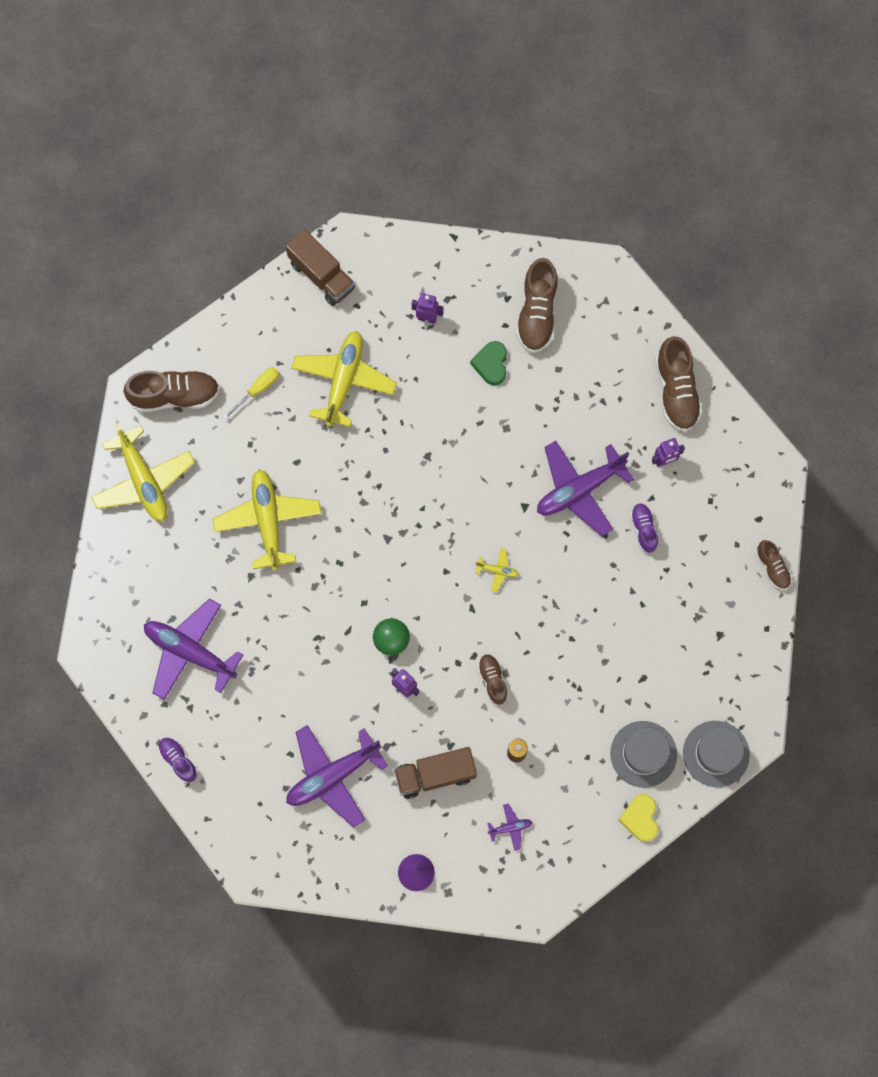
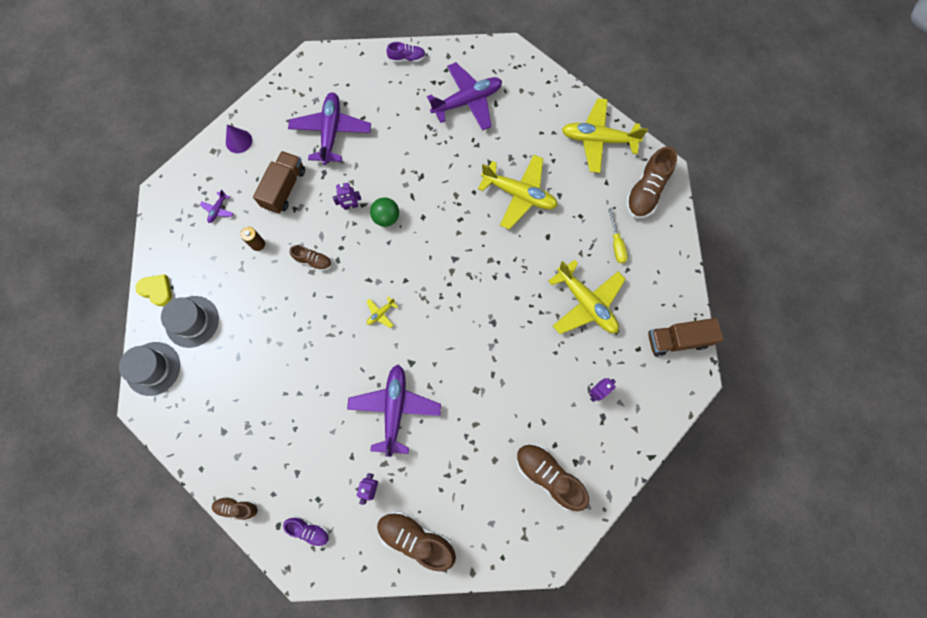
camera: 125 degrees right, 0 degrees up
(491, 364) = (531, 413): green heart -> none
(643, 529) = (334, 434): purple shoe -> purple shoe (309, 530)

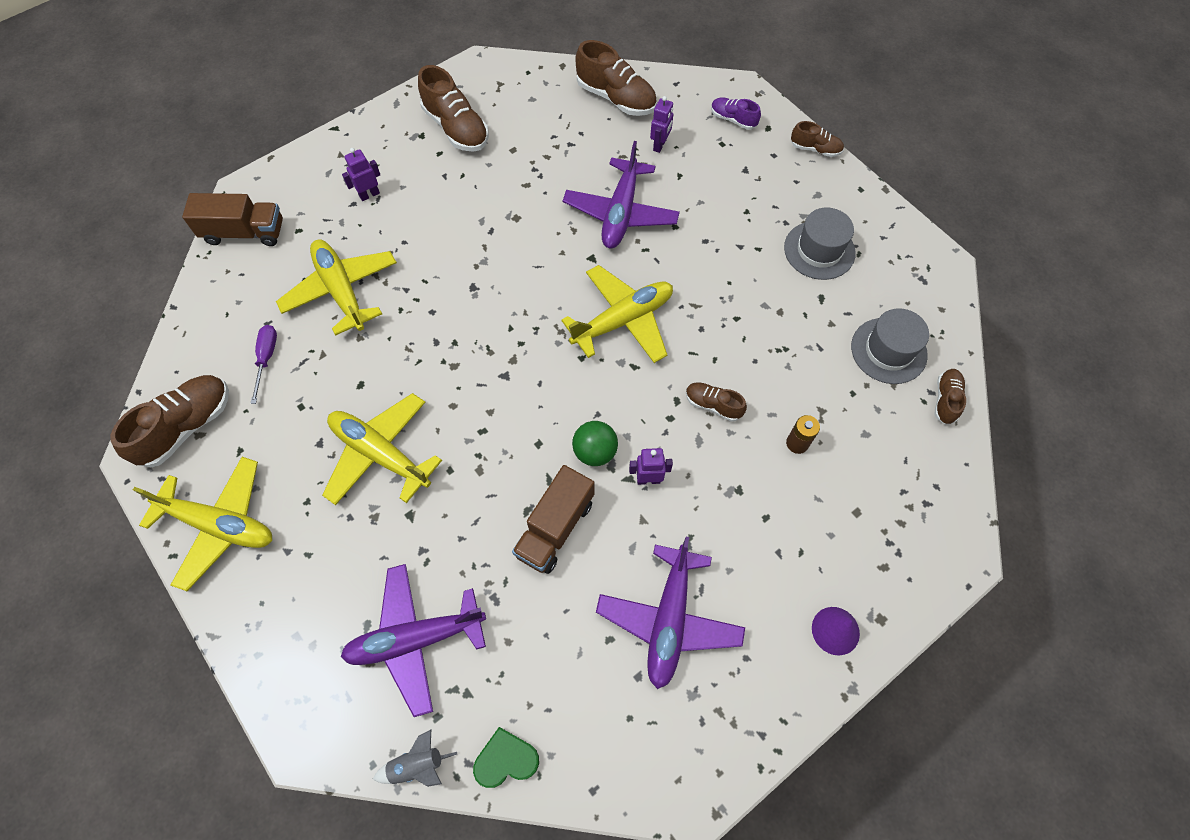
camera: 170 degrees left, 10 degrees down
(153, 368) = (936, 301): grey hat -> grey hat (819, 250)
(157, 290) = (945, 400): yellow heart -> brown shoe
(218, 210) = (863, 509): purple plane -> none
(284, 188) = (754, 527): brown truck -> brown truck (555, 528)
(381, 313) = (623, 320): yellow plane -> yellow plane, size x2.38
(407, 58) = (506, 759): purple shoe -> green heart
(450, 49) = (417, 765): none -> grey rocket
(616, 244) = (266, 358): yellow screwdriver -> purple screwdriver

